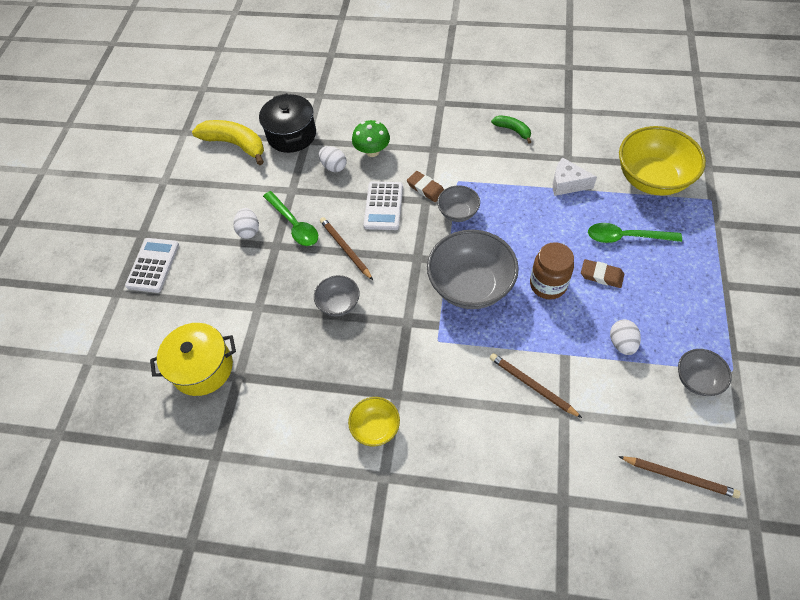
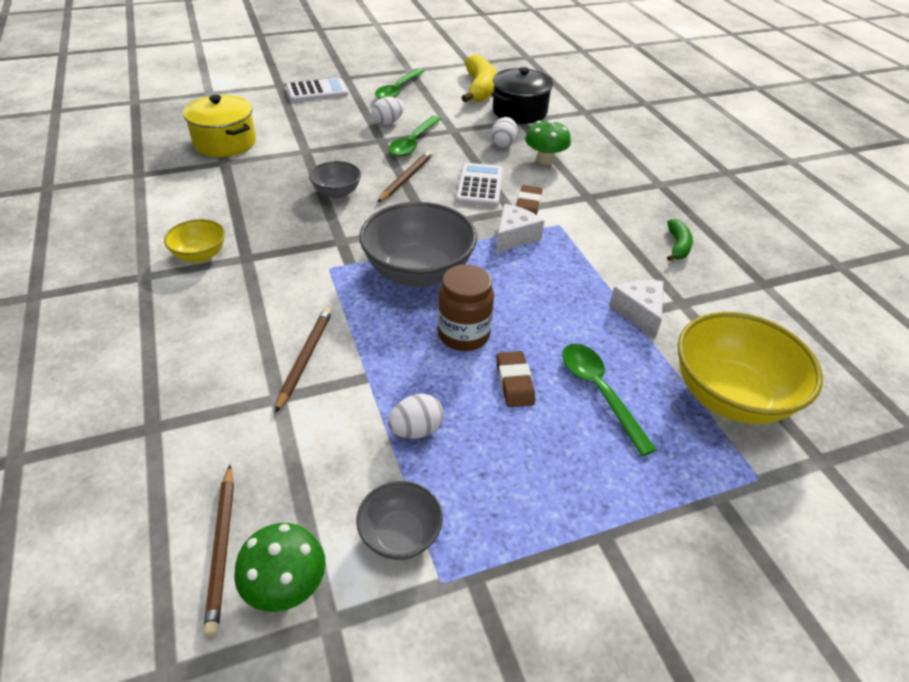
camera: 55 degrees right, 15 degrees down
(196, 203) = (398, 90): none -> green spoon
(383, 206) = (479, 186): white calculator -> white calculator turned 120 degrees clockwise
(458, 212) = (514, 237): grey bowl -> white cheese
(714, 449) = (286, 586): none -> green mushroom

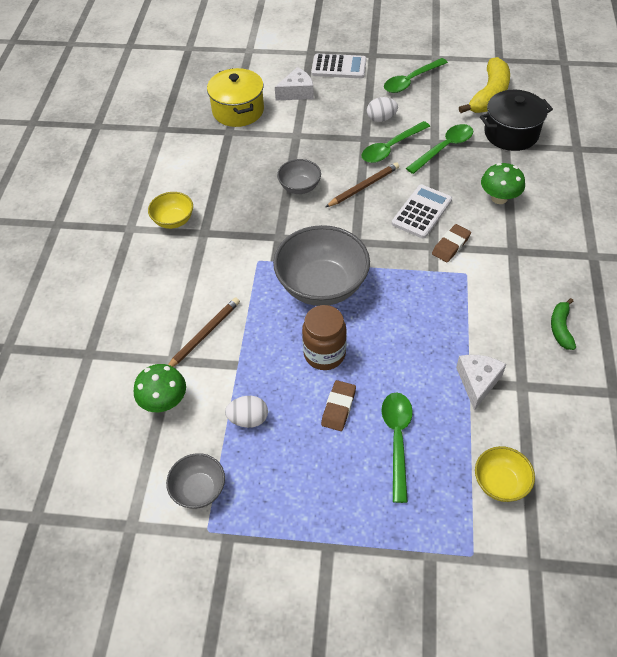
camera: 30 degrees right, 10 degrees up
(222, 548) = (94, 454): brown pencil -> none
(286, 586) = (118, 493): green mushroom -> green mushroom (164, 401)
(466, 133) = (444, 148): none -> green spoon
(503, 144) = (471, 169): white egg -> none
(514, 237) = (419, 274): white cheese -> white cheese (297, 92)
(678, 246) = (560, 328): green banana -> green banana turned 150 degrees clockwise
(730, 396) = (500, 483): yellow bowl -> yellow bowl, size x0.52

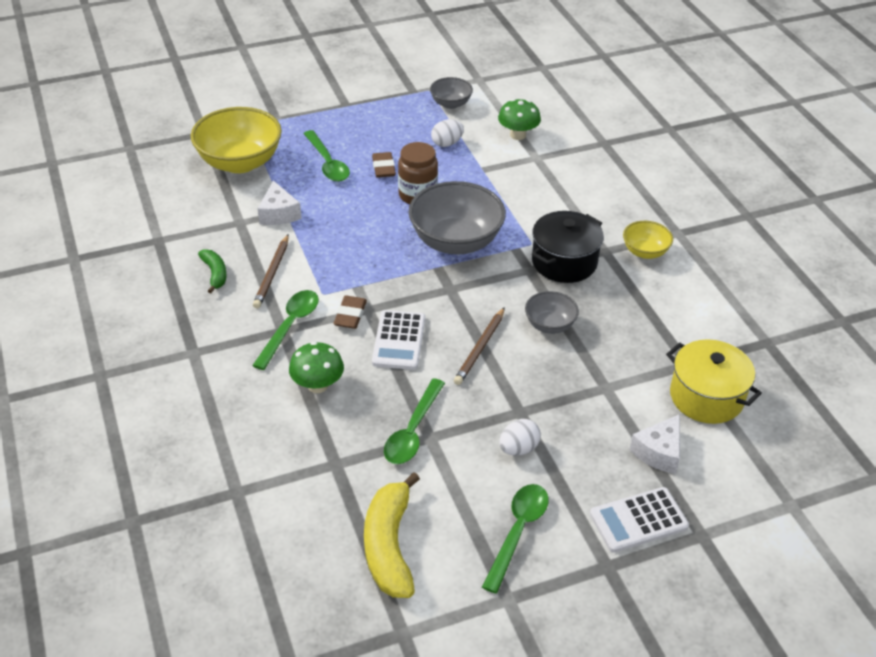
camera: 150 degrees right, 10 degrees down
(204, 335) = (527, 179): brown pencil -> brown pencil (272, 273)
(391, 148) = (479, 409): green spoon -> green spoon (290, 327)
(500, 483) = (240, 162): yellow bowl -> yellow bowl, size x1.93
(511, 133) = (334, 485): black pot -> black pot (564, 262)

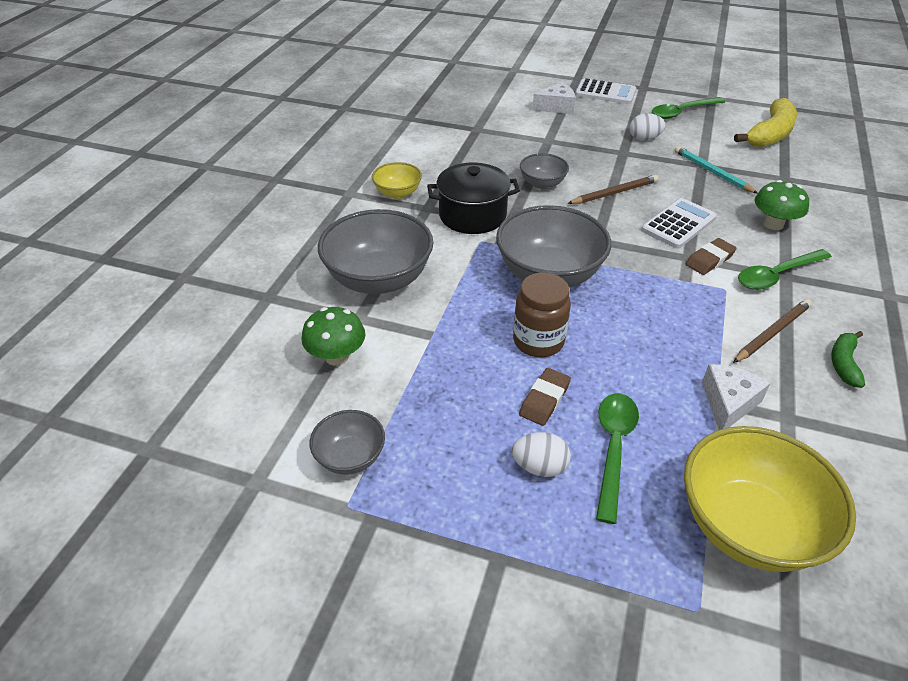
camera: 140 degrees left, 0 degrees up
(413, 431) = (712, 172): green spoon -> turquoise pencil
(447, 143) = (431, 392): white egg -> white egg (539, 467)
(558, 183) = (379, 279): none -> grey bowl
(706, 397) = (491, 113): yellow pot -> none

